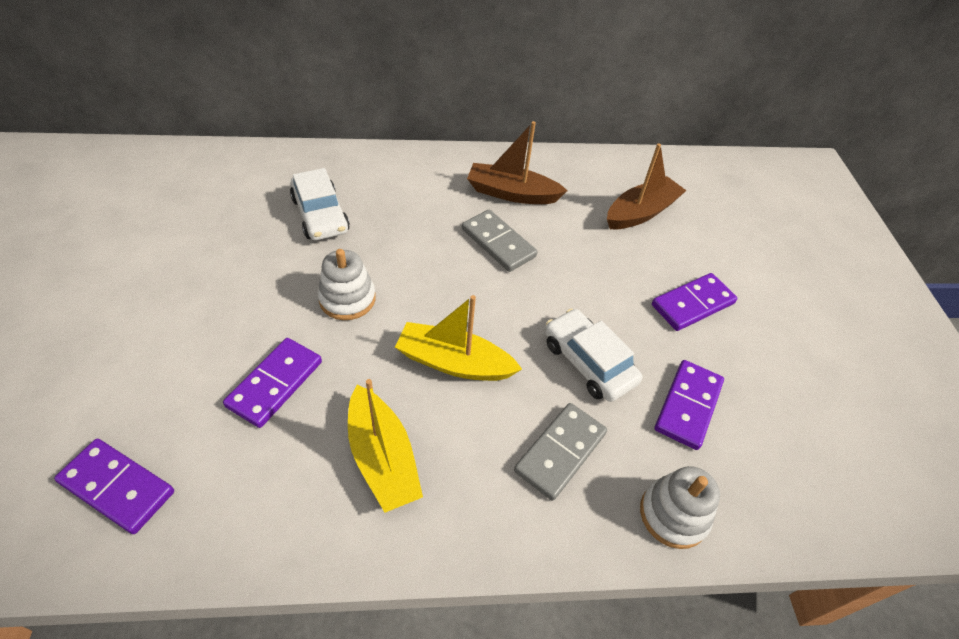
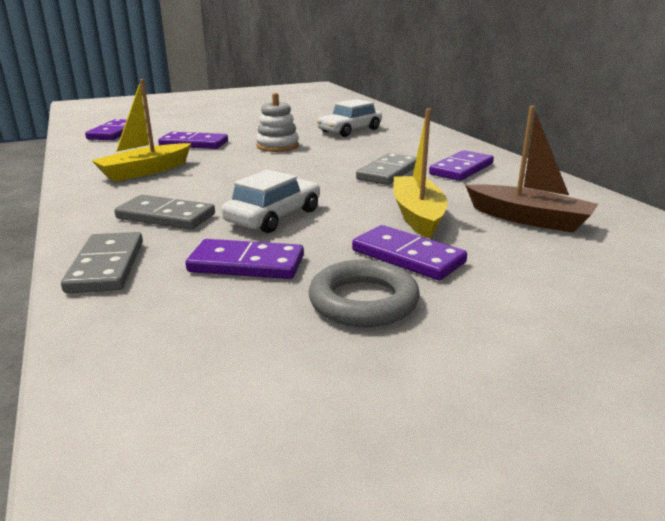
camera: 75 degrees right, 25 degrees down
(454, 362) = (240, 176): yellow boat -> yellow boat (417, 215)
(512, 193) = (461, 169): brown boat -> purple domino
(673, 514) = (106, 266): white stacking toy -> grey domino
(756, 352) = (363, 301): none -> grey ring

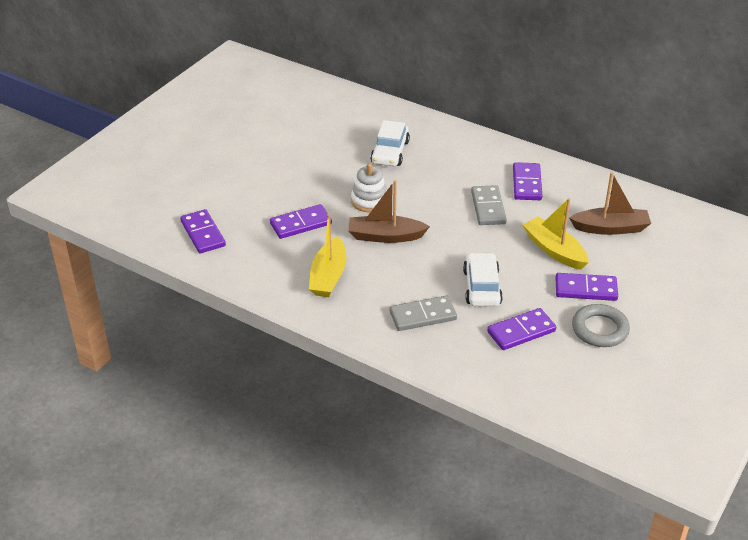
camera: 35 degrees left, 15 degrees up
(106, 266) = (458, 367): grey domino -> none
(248, 164) = (385, 236): none -> brown boat

